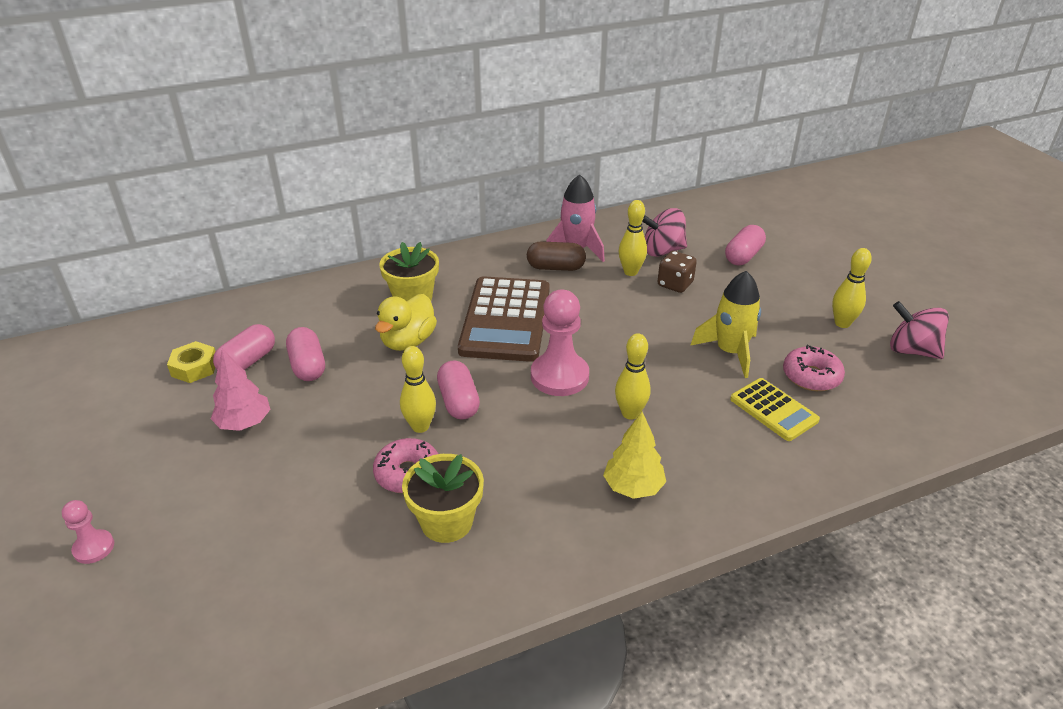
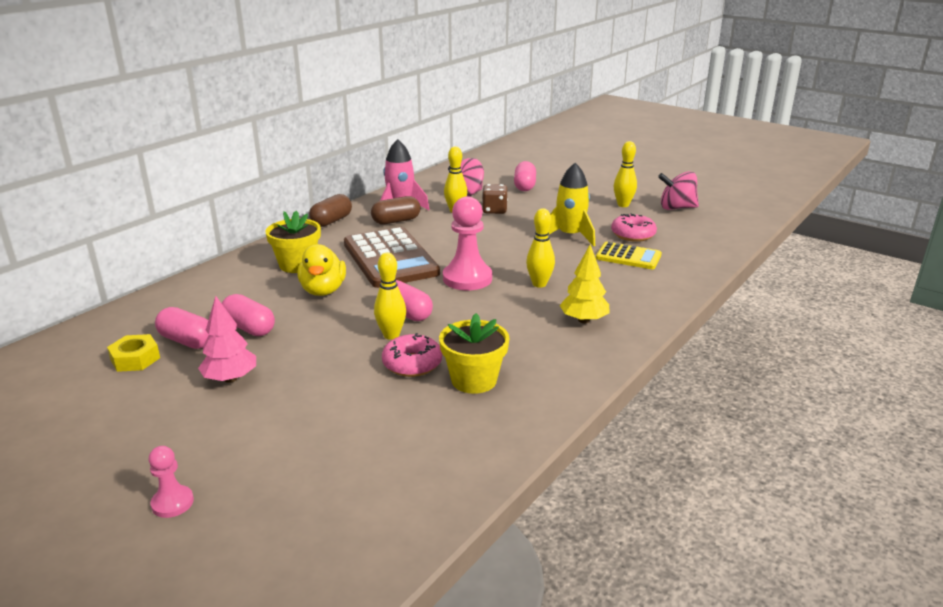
camera: 30 degrees left, 10 degrees down
(248, 362) = (187, 341): pink capsule -> pink capsule turned 60 degrees counterclockwise
(492, 248) = (331, 221): none -> brown capsule

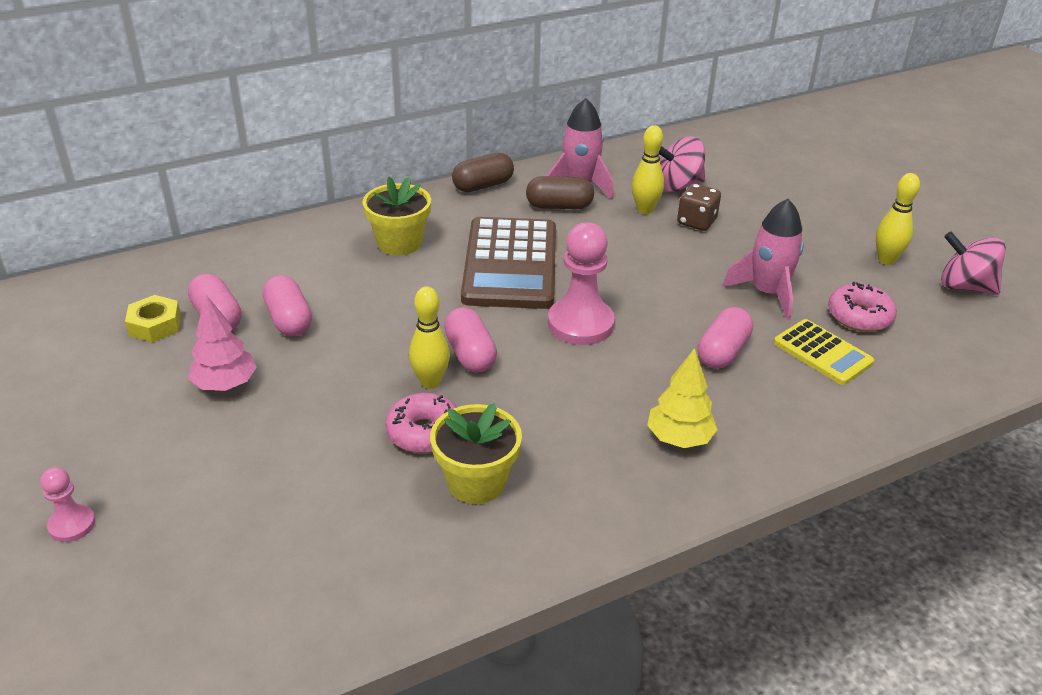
camera: 25 degrees right, 10 degrees up
(323, 290) = (401, 290): yellow duck -> none
(524, 186) = (768, 190): pink capsule -> pink capsule (722, 352)
(539, 284) = (665, 361): yellow bowling pin -> none
(570, 236) = (767, 293): yellow rocket -> pink rocket

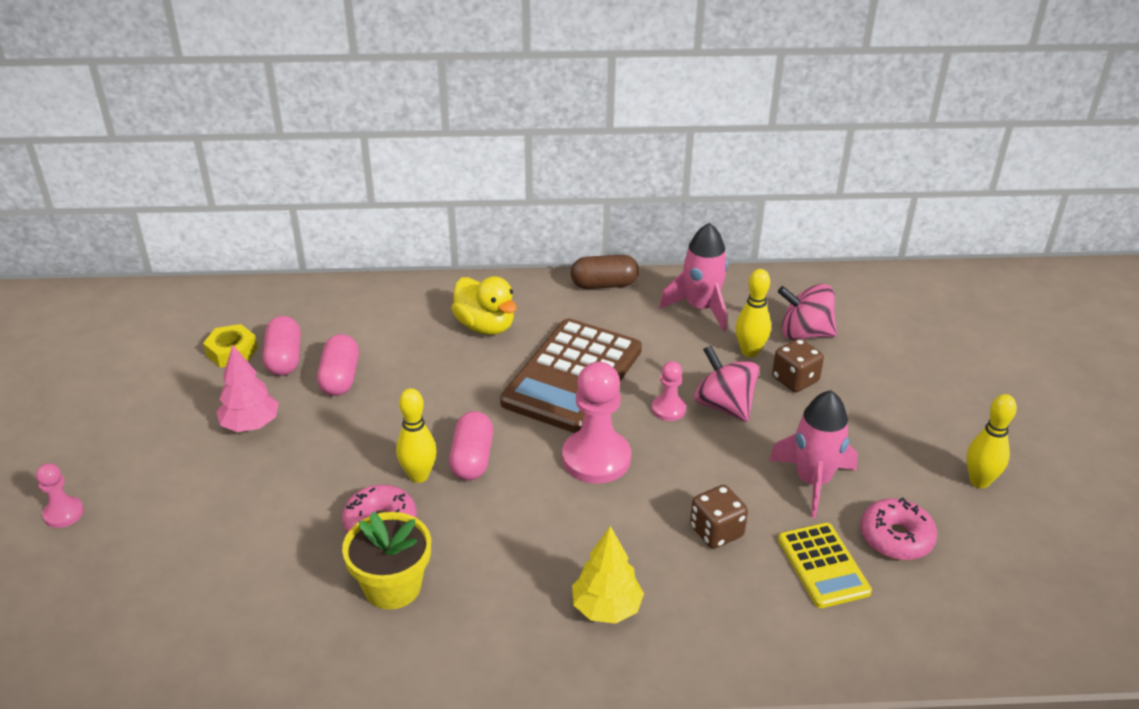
camera: 25 degrees right, 0 degrees up
(399, 243) = (485, 326): yellow flower pot -> yellow duck
(559, 206) = (664, 326): brown capsule -> none
(612, 269) = (668, 409): none -> pink pawn
(722, 352) = (716, 531): pink capsule -> brown dice
(964, 287) = (1050, 540): pink spinning top -> pink spinning top (724, 405)

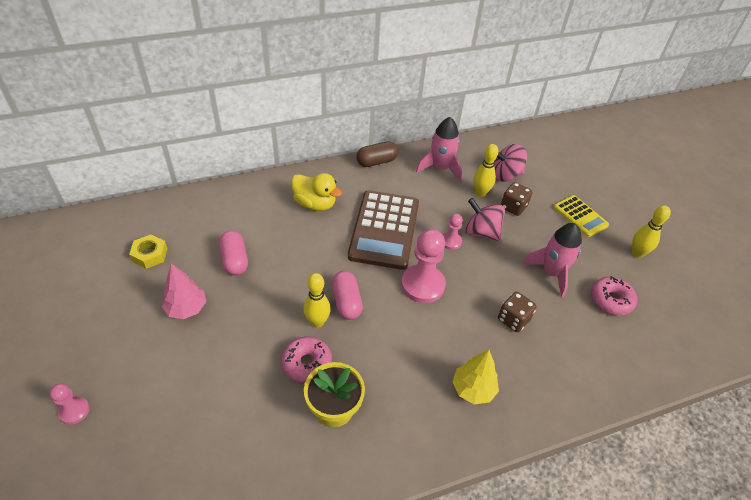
camera: 20 degrees left, 10 degrees up
(284, 358) = (190, 253): pink capsule -> none
(823, 566) = (581, 328): yellow calculator -> yellow calculator (580, 216)

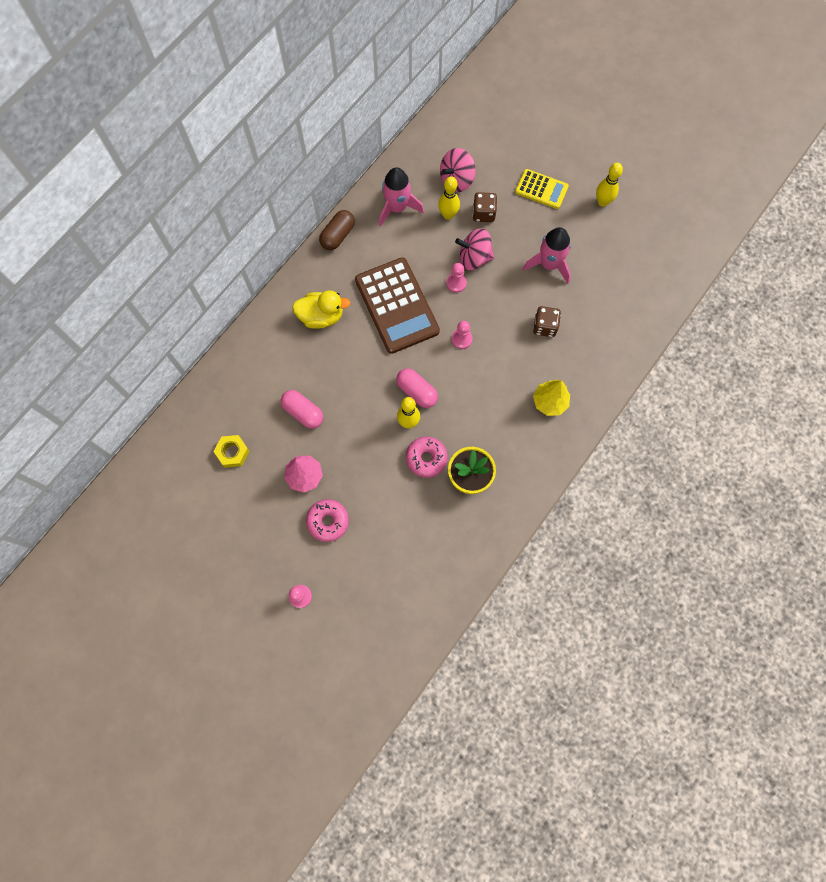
camera: 30 degrees left, 25 degrees up
(423, 285) = (461, 339): pink pawn -> pink pawn, size x0.52
(611, 300) = (604, 262): pink donut -> pink donut (328, 521)

